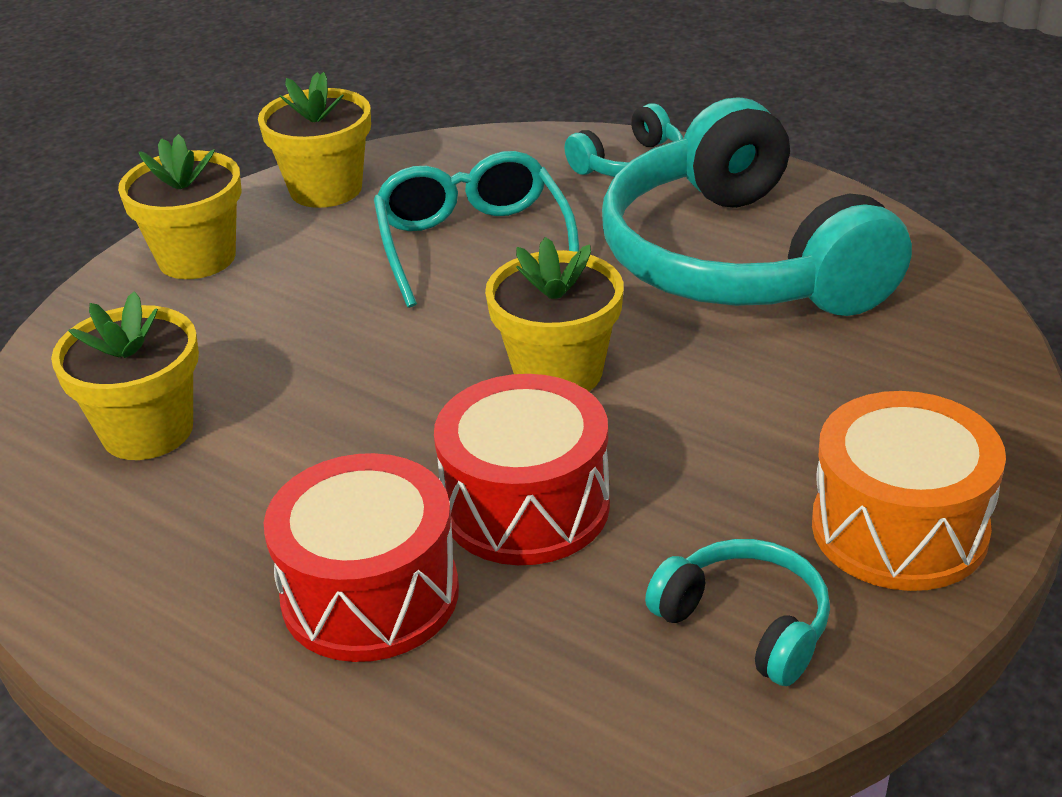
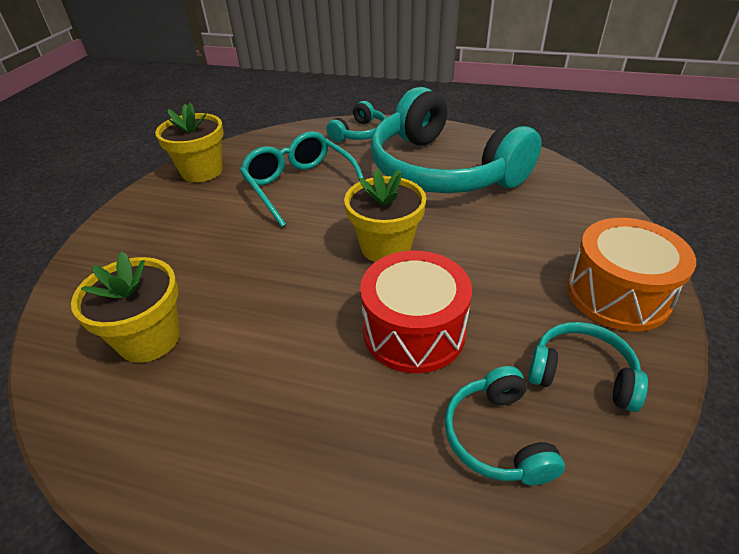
camera: 20 degrees left, 5 degrees up
(197, 258) = (140, 222): yellow flower pot -> none
(370, 594) = (351, 418): red drum -> none
(560, 668) = (497, 437): none -> turquoise headphones

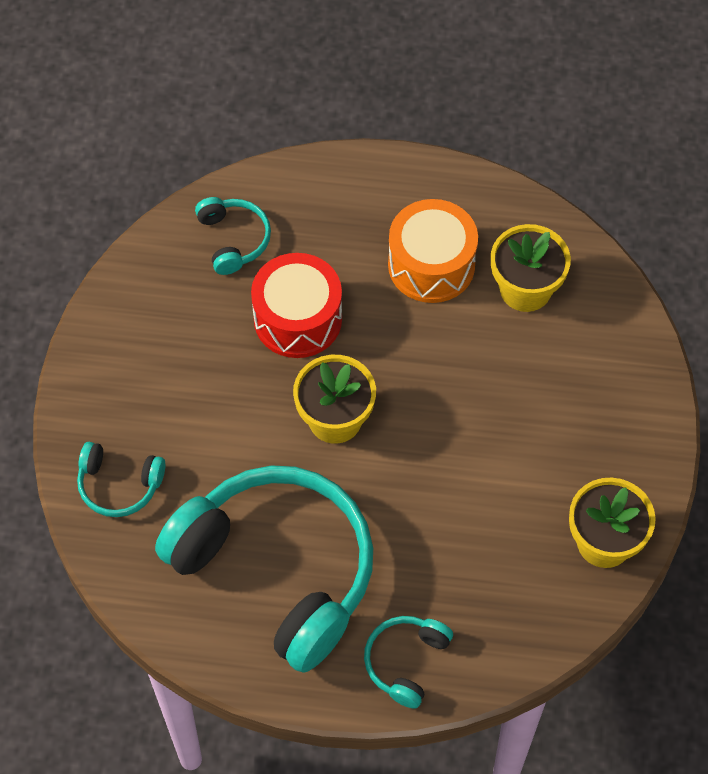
camera: 170 degrees right, 20 degrees up
(299, 185) = (460, 520): turquoise glasses -> none
(581, 374) = (164, 293): turquoise headphones -> turquoise headphones (119, 485)
(617, 294) = (112, 376): orange drum -> orange drum (431, 265)

